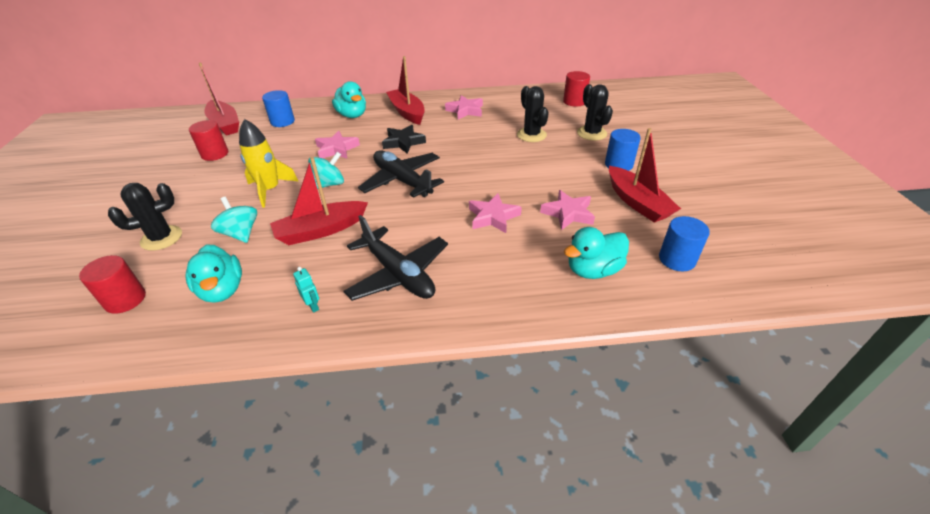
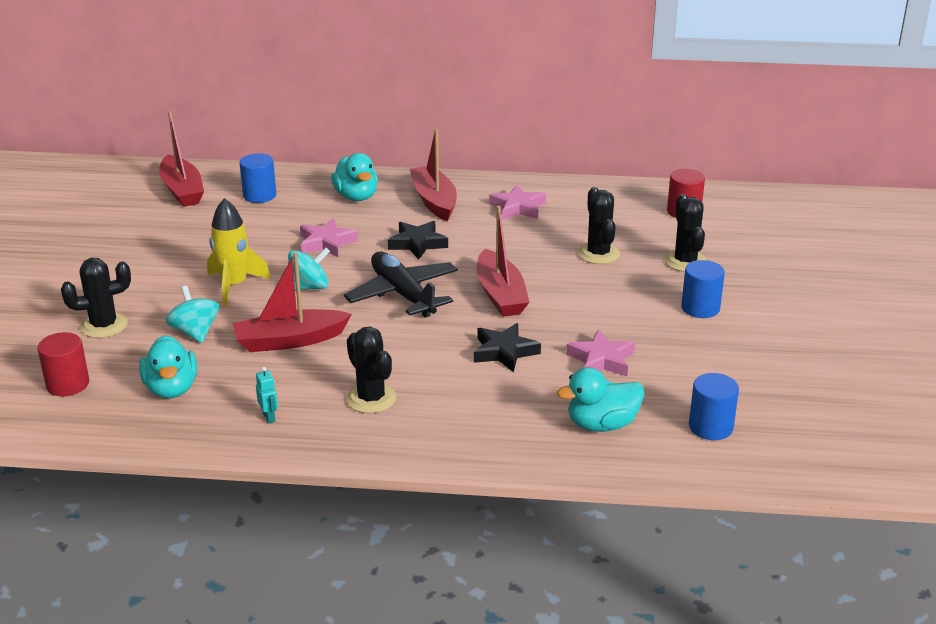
camera: 10 degrees right, 10 degrees down
(215, 154) = (167, 231): red cylinder -> none
(398, 274) = (371, 398): black plane -> black cactus
(493, 217) = (504, 352): pink star -> black star
(637, 202) = (698, 358): red boat -> red boat (500, 294)

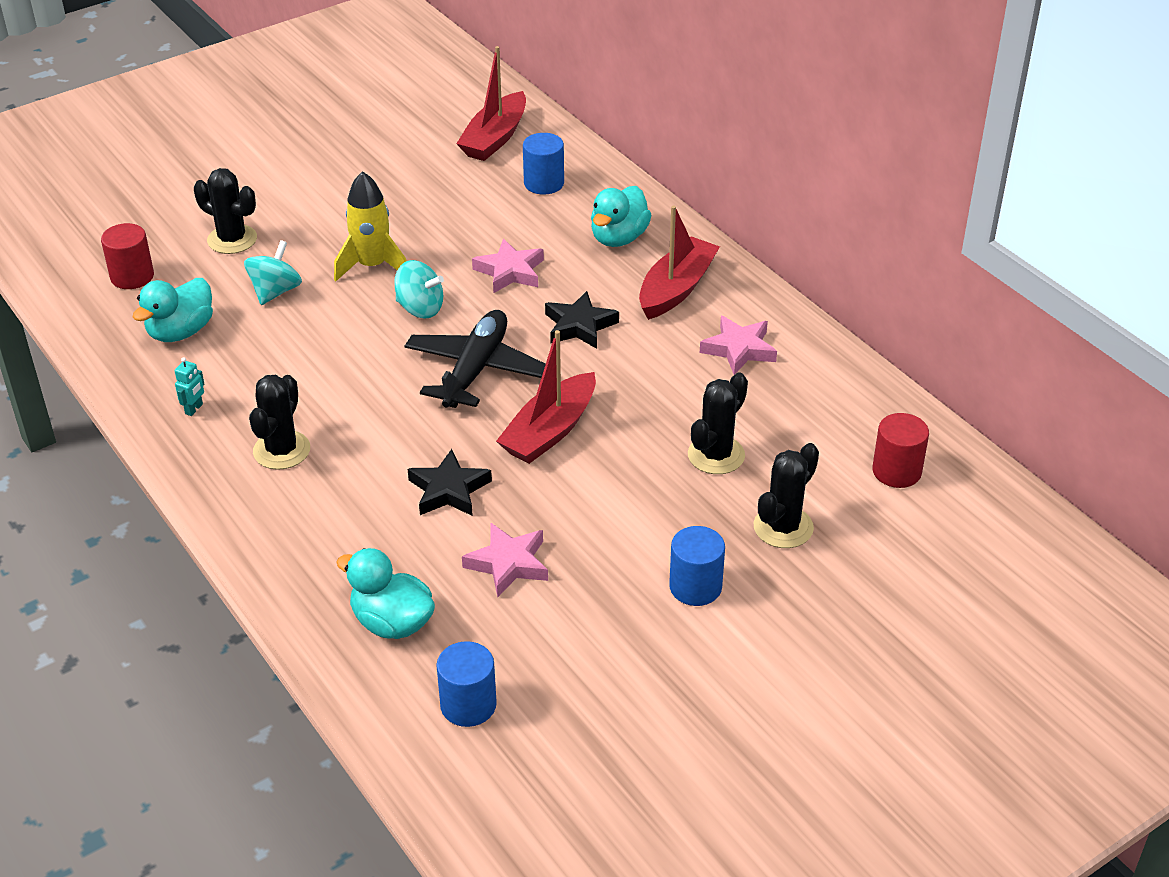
camera: 50 degrees right, 10 degrees up
(290, 341) = (321, 350): red boat -> none

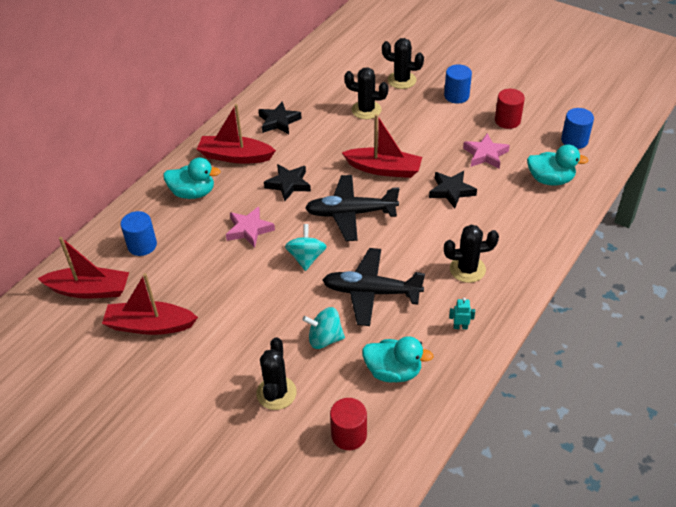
camera: 110 degrees left, 5 degrees up
(315, 348) = (371, 292): none -> black plane
(372, 266) = (273, 298): yellow rocket -> none
(392, 622) = (550, 180): turquoise duck -> turquoise duck turned 90 degrees counterclockwise
(405, 171) = (150, 325): none -> red boat
(739, 349) = (279, 121): pink star -> black star
(896, 471) = (343, 57): red cylinder -> red cylinder (507, 120)

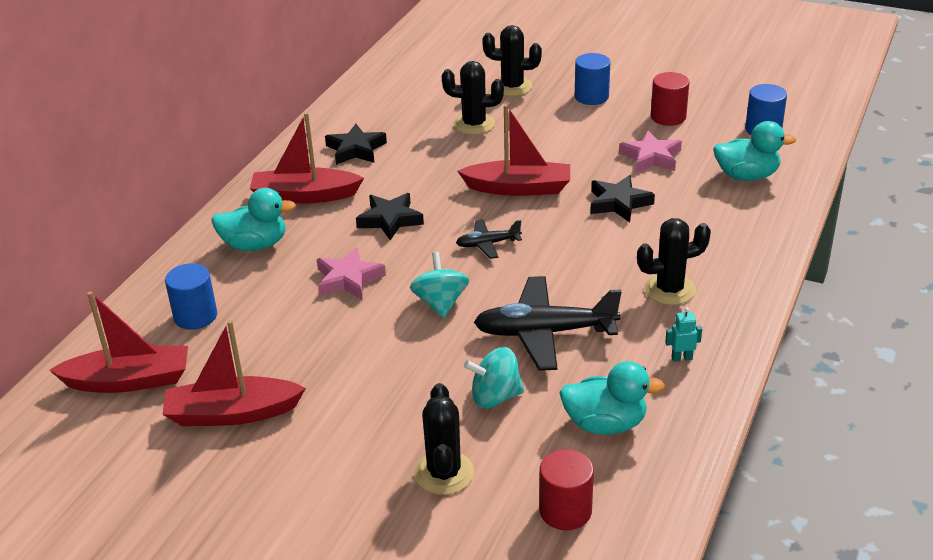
camera: 10 degrees left, 10 degrees down
(350, 213) = (488, 244): black plane -> black plane, size x0.51

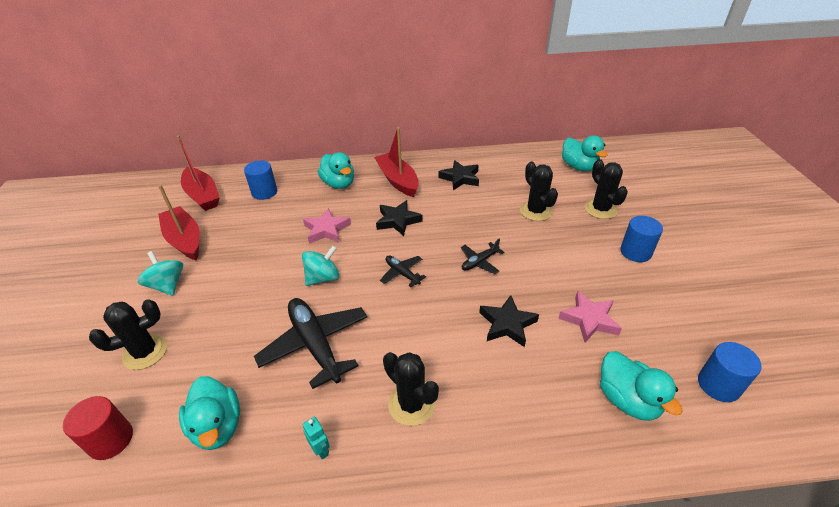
camera: 60 degrees right, 5 degrees up
(428, 68) = (579, 167): none -> turquoise duck
(495, 397) = (232, 346): turquoise spinning top -> turquoise spinning top (167, 285)
(518, 188) = (479, 262): red boat -> black plane
(668, 117) = (660, 308): red cylinder -> none

